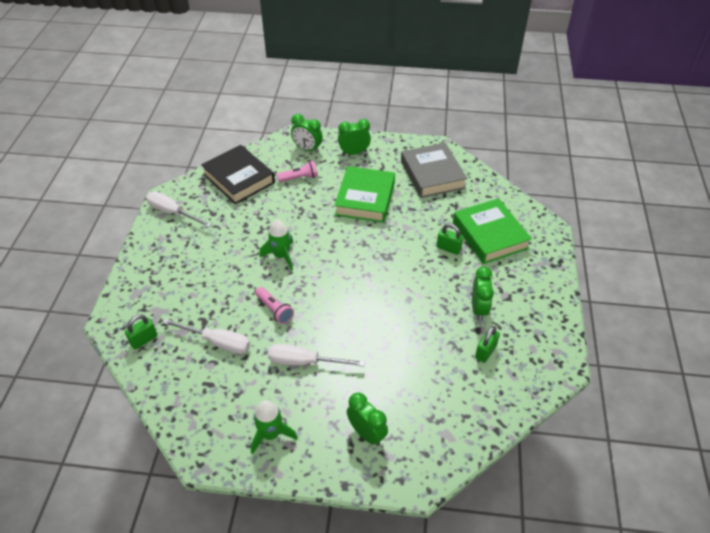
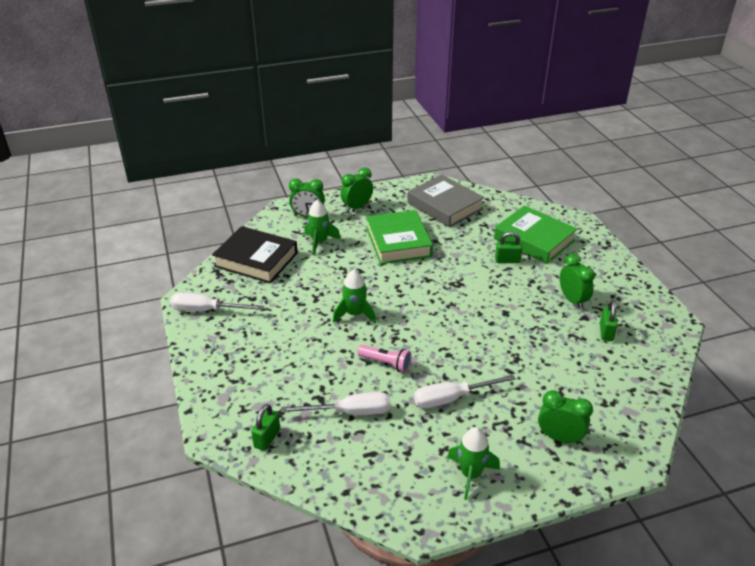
camera: 25 degrees left, 10 degrees down
(299, 178) = (319, 242): pink flashlight -> green rocket

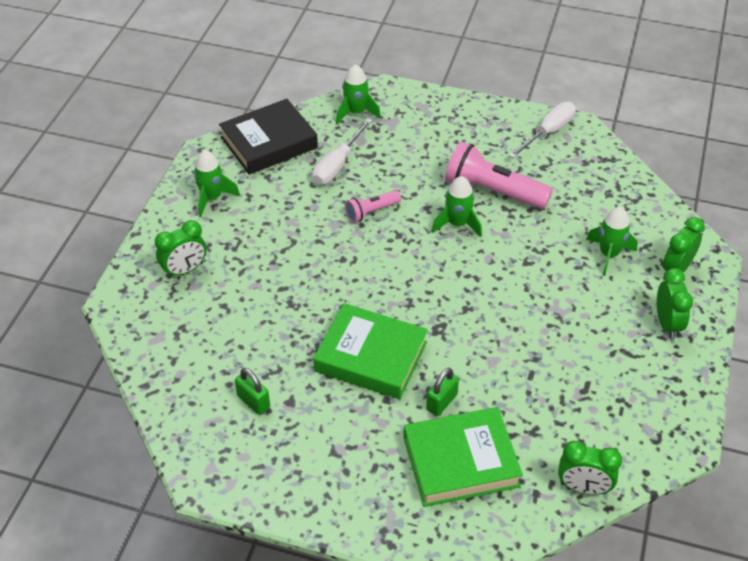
camera: 125 degrees right, 10 degrees up
(256, 260) = (610, 193): black book -> black book (269, 142)
(267, 438) = (356, 112): green padlock -> green rocket
(303, 311) = (492, 191): none -> pink flashlight
(398, 242) = (558, 322): green book -> green book (371, 356)
(445, 206) = (609, 417): grey book -> none
(451, 398) = (291, 230): white screwdriver -> none
(572, 300) = (323, 412): green clock -> green clock (583, 488)

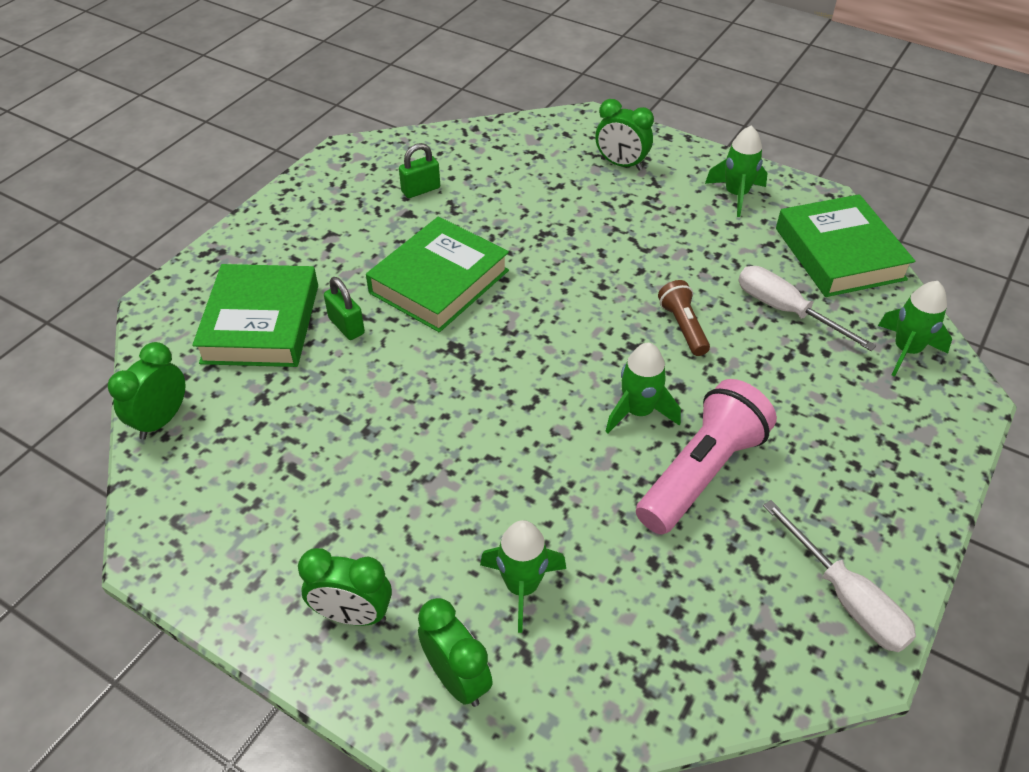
camera: 105 degrees right, 0 degrees up
(185, 270) = (621, 164): green clock -> green clock turned 45 degrees counterclockwise
(269, 142) = (839, 253): black book -> green book
(371, 212) = (683, 327): pink flashlight -> brown flashlight

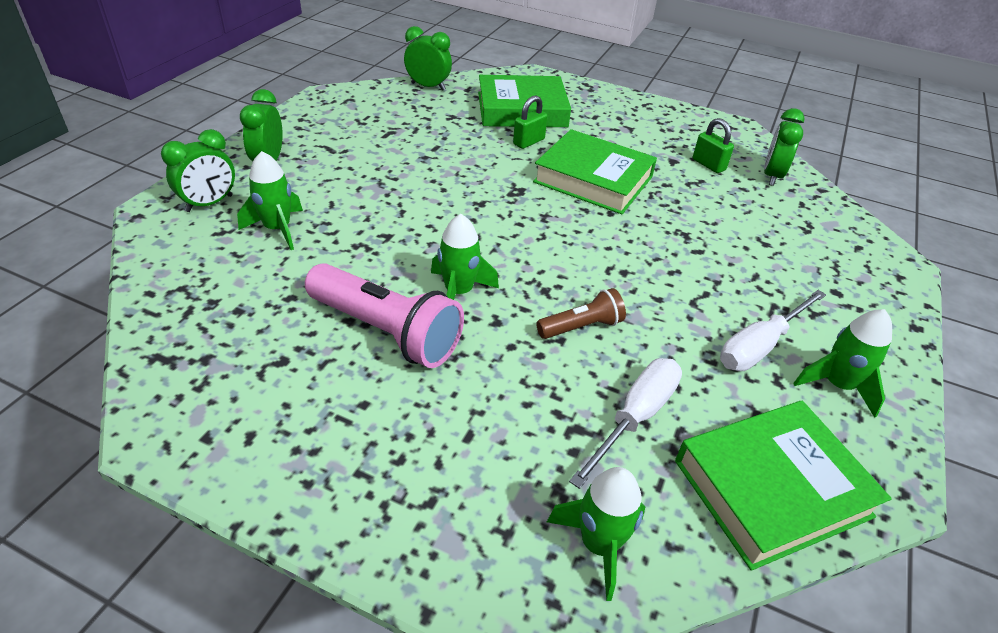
camera: 80 degrees right, 5 degrees down
(621, 164) = (831, 287): green clock -> green clock (771, 176)
(846, 598) = (226, 428): white screwdriver -> white screwdriver (760, 346)

